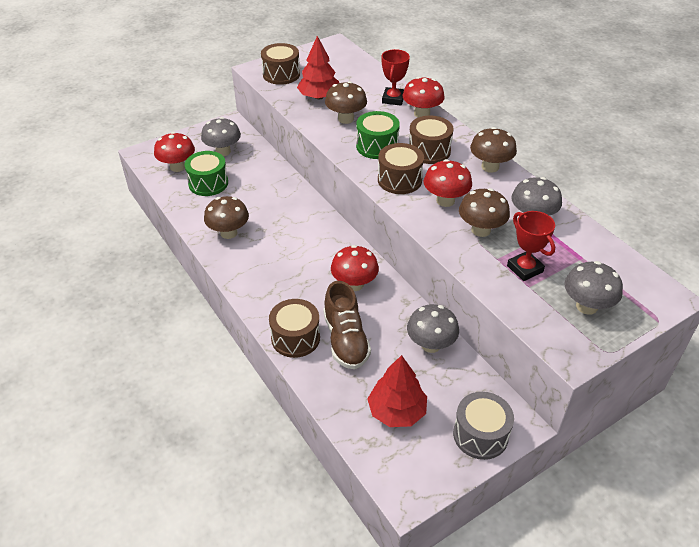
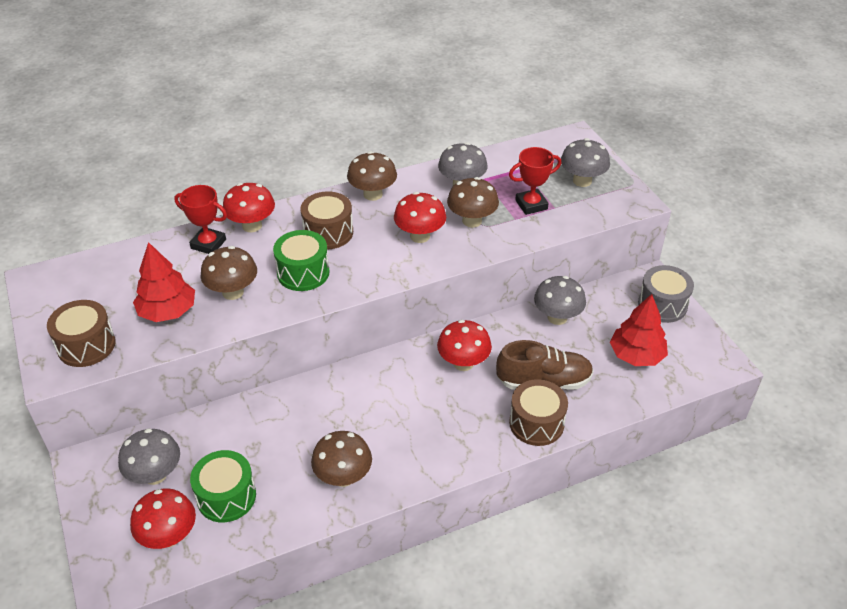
camera: 80 degrees left, 0 degrees up
(399, 180) = (374, 264): brown drum -> none

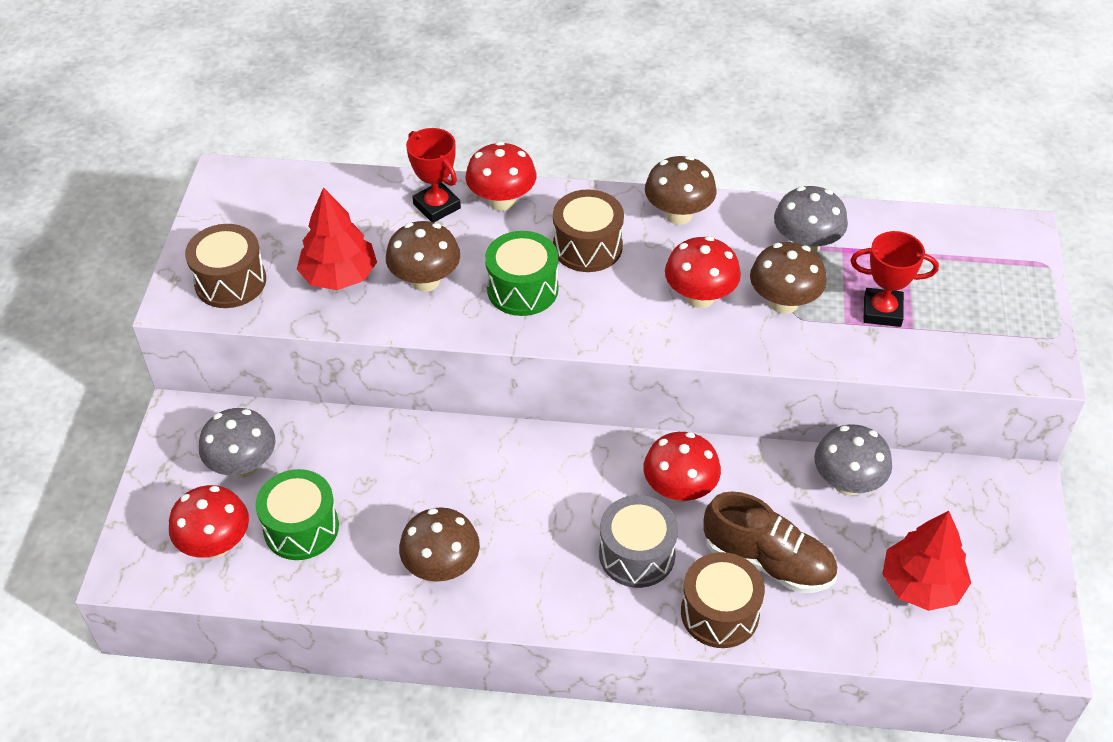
camera: 30 degrees right, 5 degrees up
(582, 181) = (982, 304): grey mushroom -> none
(662, 305) = (1012, 529): grey drum -> grey drum (637, 554)

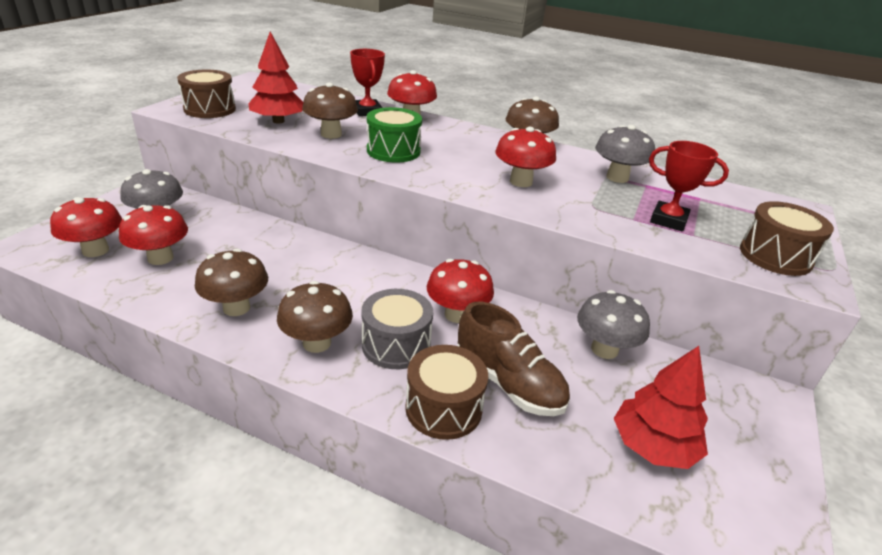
camera: 15 degrees right, 15 degrees down
(301, 528) = (160, 258): green drum -> red mushroom
(587, 247) = (453, 145): brown drum -> brown drum (775, 256)
(783, 303) = (586, 198): brown mushroom -> brown mushroom (317, 343)

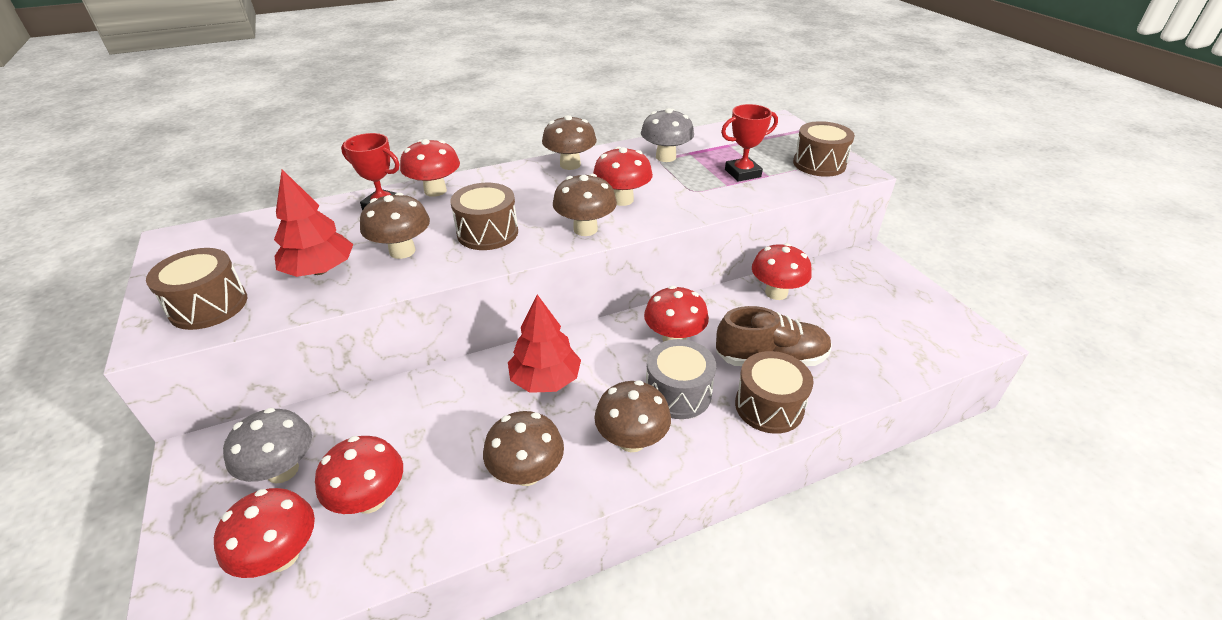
camera: 45 degrees left, 5 degrees up
(393, 151) = (487, 232): green drum -> brown drum
(456, 182) = (585, 229): none -> brown mushroom
(604, 349) = (776, 293): grey mushroom -> red mushroom
(653, 446) = (874, 331): red tree -> red tree (545, 380)

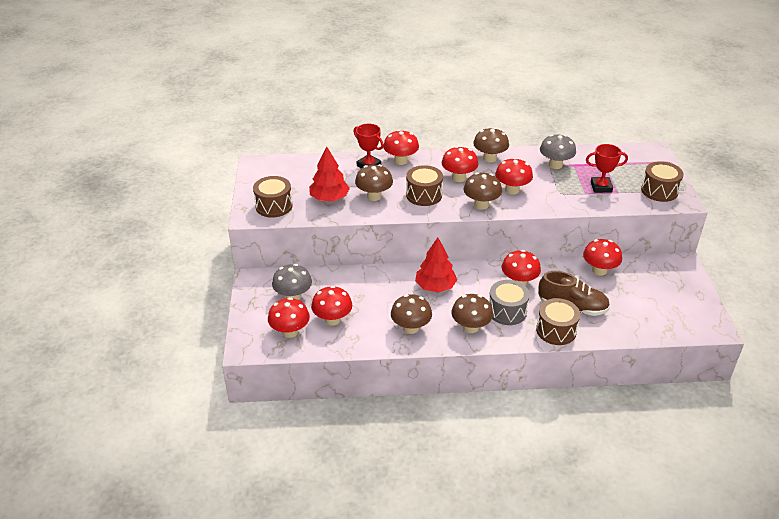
camera: 20 degrees right, 0 degrees up
(535, 198) = (459, 178): none -> red mushroom

